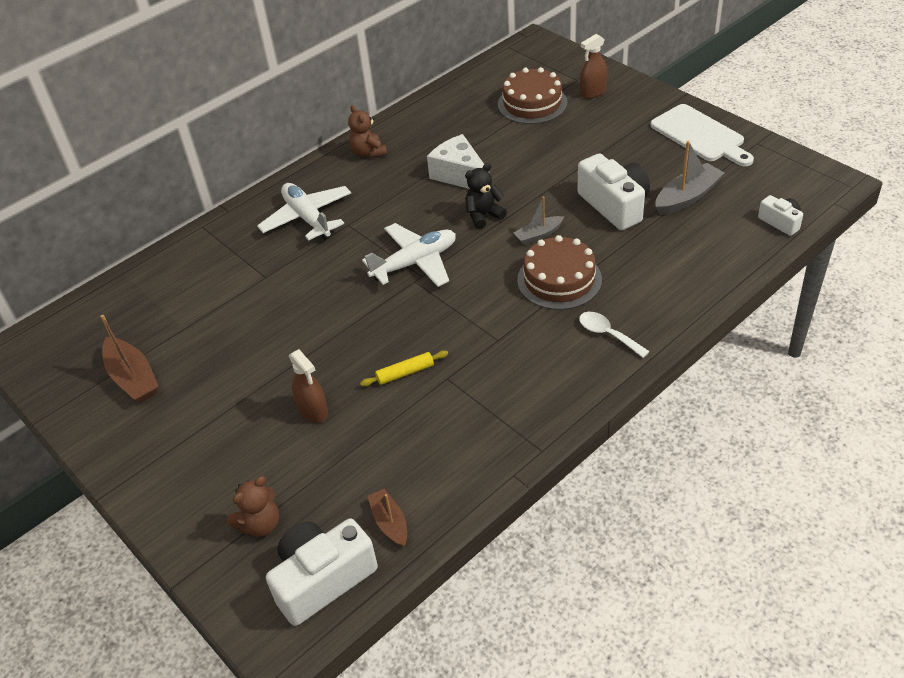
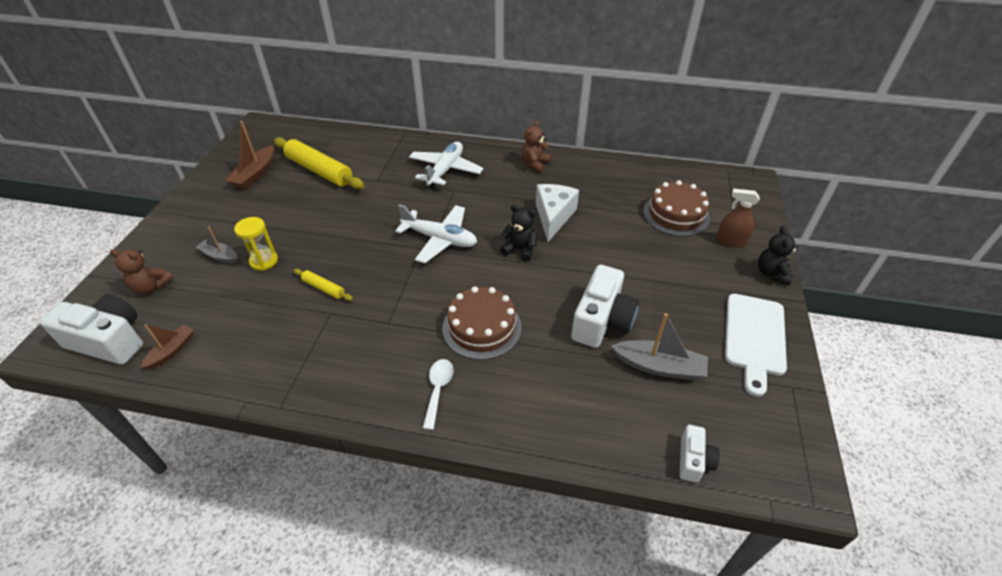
camera: 50 degrees right, 0 degrees up
(192, 318) = (319, 170): none -> yellow rolling pin
(313, 410) = (264, 261): brown spray bottle -> yellow hourglass
(538, 235) = (524, 290): grey boat -> grey boat (220, 256)
(646, 91) = (771, 273): none -> black teddy bear

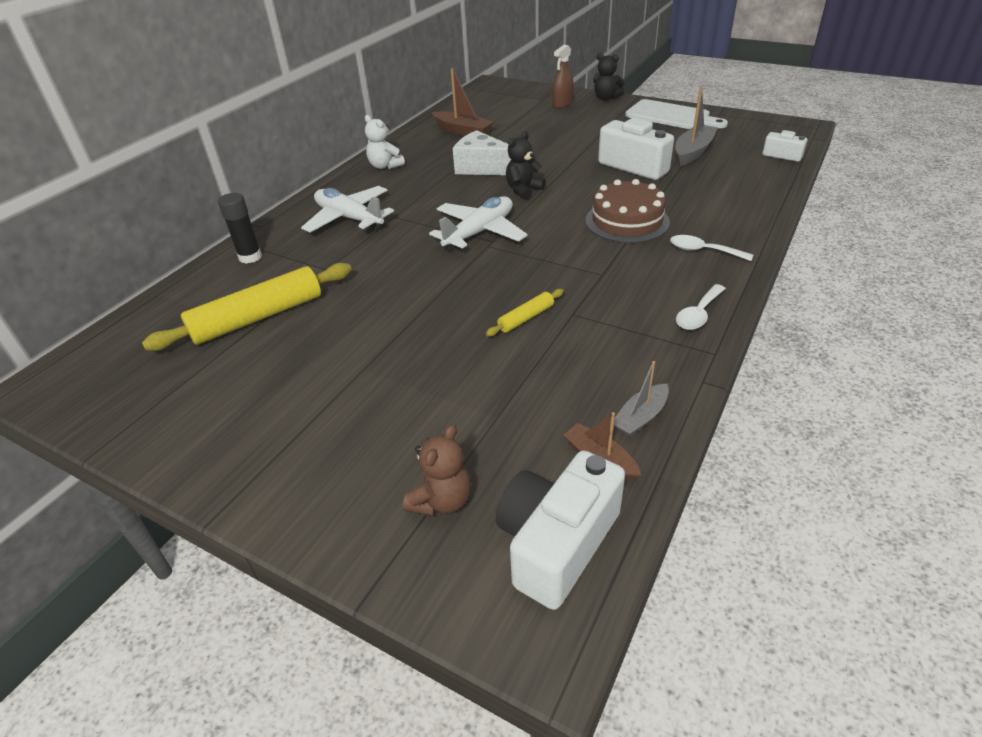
camera: 70 degrees left, 5 degrees down
(220, 256) = (405, 419): grey boat -> grey boat (640, 417)
(255, 174) = (206, 385): brown boat -> brown boat (463, 131)
(264, 261) = (443, 371): yellow hourglass -> none
(333, 392) = (698, 314): none -> white spoon
(386, 146) = (250, 257): none -> black glue stick
(535, 164) = (385, 166): brown teddy bear -> white teddy bear
(676, 214) = (515, 117): brown cake -> none

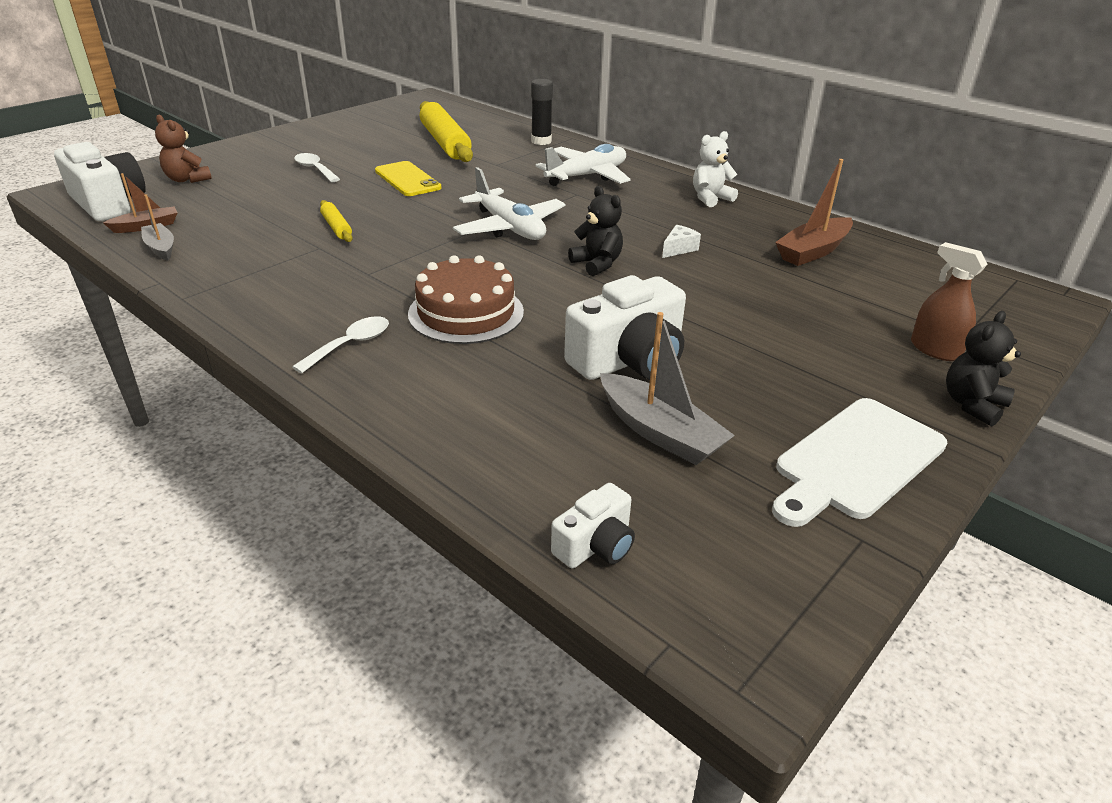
camera: 100 degrees right, 5 degrees down
(386, 311) = (407, 179): none -> yellow phone
(482, 168) = (678, 249): white cheese -> white cheese, size x0.47
(698, 314) = (244, 306): white spoon -> white spoon (315, 169)

